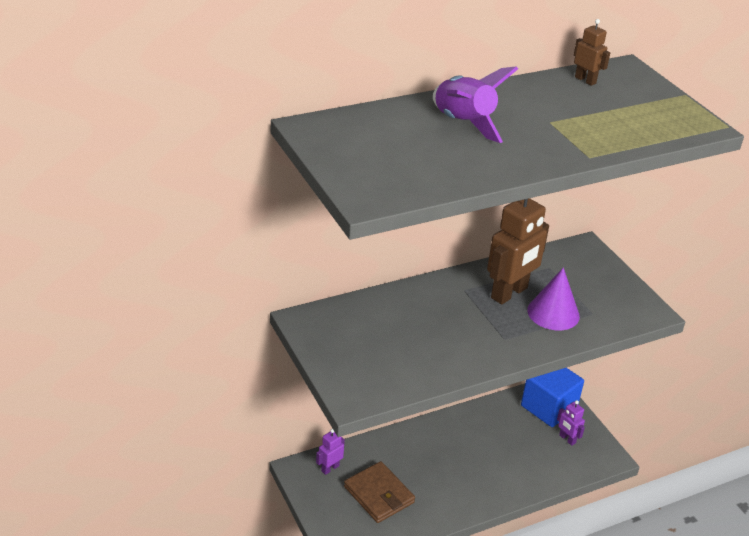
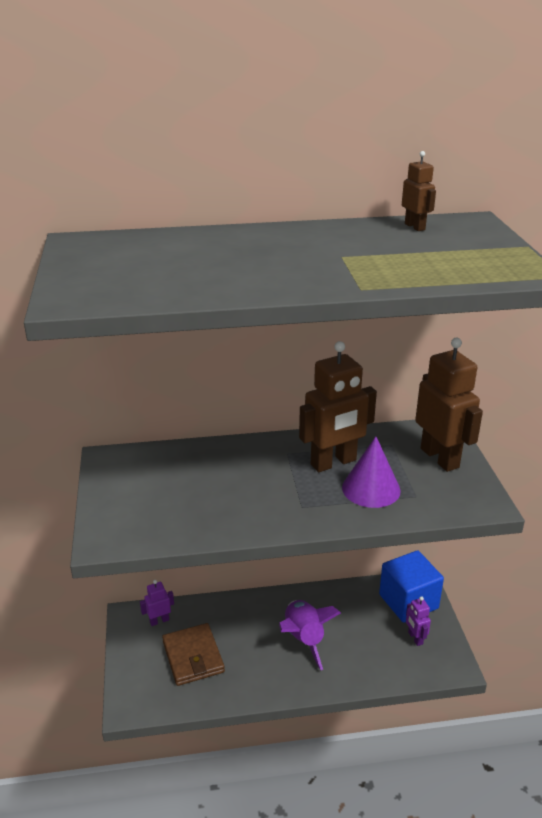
camera: 20 degrees right, 5 degrees down
(463, 123) = (241, 250): purple rocket -> purple rocket (303, 639)
(595, 275) = (440, 458): none -> brown robot

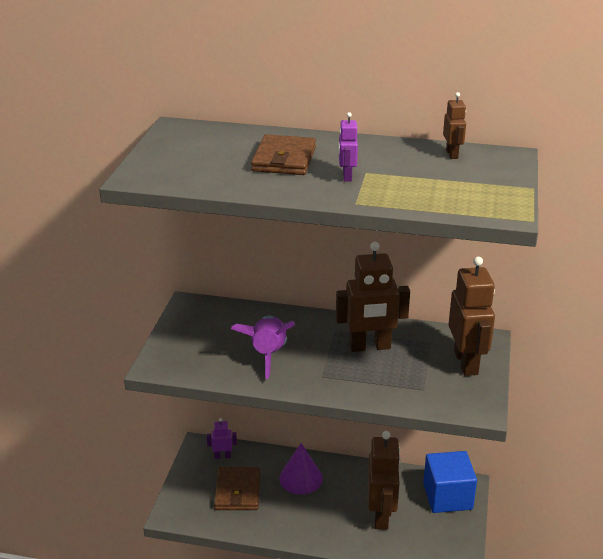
camera: 20 degrees right, 0 degrees up
(237, 256) = (284, 159): none -> brown wallet
(303, 639) = (337, 502): purple rocket -> purple rocket (268, 354)
(355, 640) = (381, 515): none -> brown robot
(371, 489) = (388, 375): purple cone -> purple cone (300, 478)
(415, 638) = (437, 528): purple robot -> purple robot (347, 176)

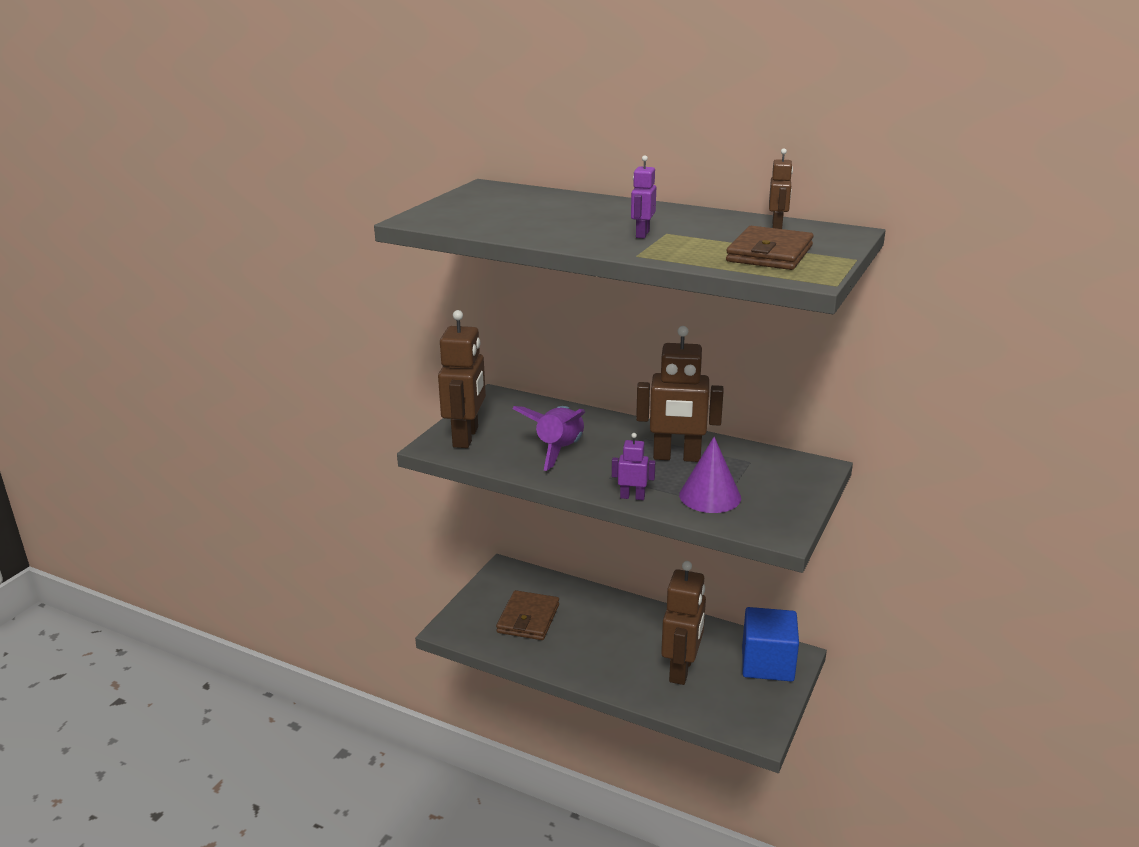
camera: 15 degrees right, 5 degrees down
(222, 456) = (525, 582): purple robot -> purple robot (632, 497)
(284, 159) = (582, 217): brown wallet -> brown wallet (769, 254)
(300, 478) = (603, 617): purple cone -> purple cone (710, 496)
(466, 363) = (784, 486): brown robot -> brown robot (466, 437)

